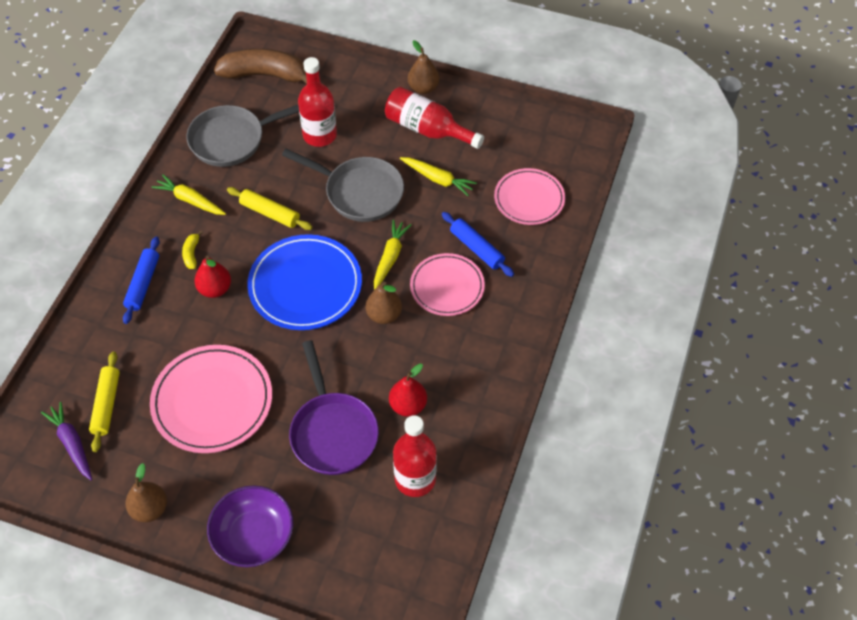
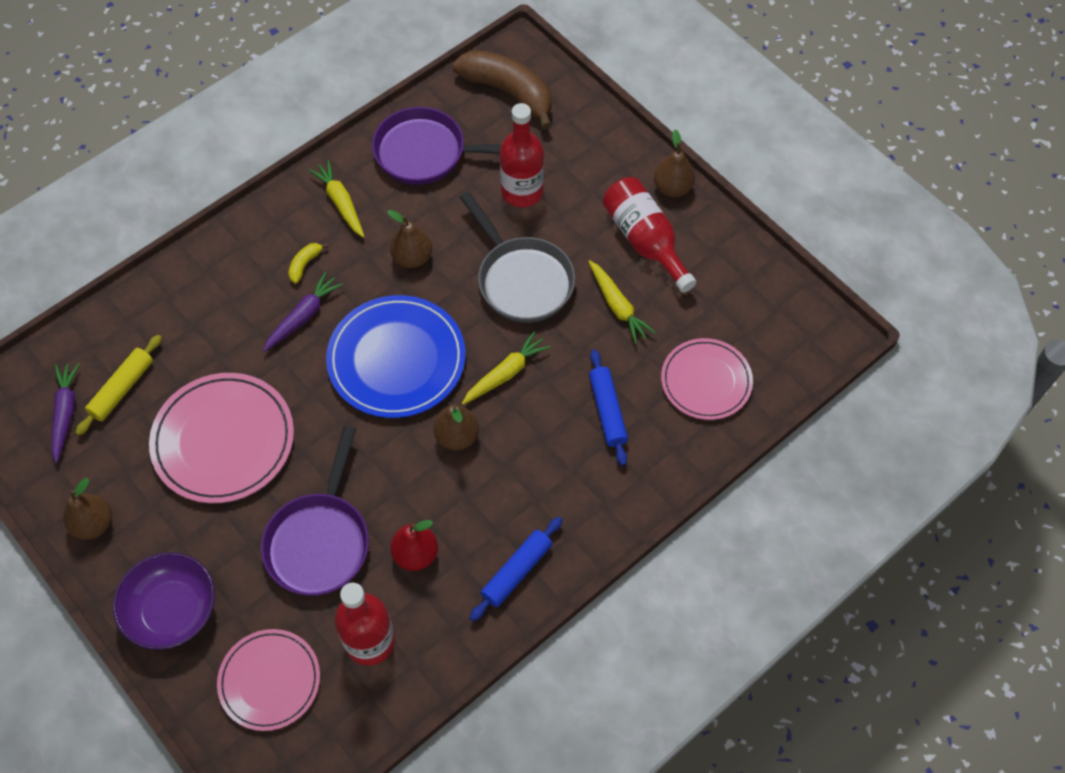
camera: 30 degrees right, 5 degrees up
(143, 284) = (237, 274): blue rolling pin -> blue rolling pin (516, 571)
(215, 289) = (303, 316): red pear -> purple carrot
(232, 139) = (427, 153): grey pan -> purple pan
(270, 213) = (412, 258): yellow rolling pin -> brown pear
(447, 287) = (545, 439): pink plate -> pink plate (269, 681)

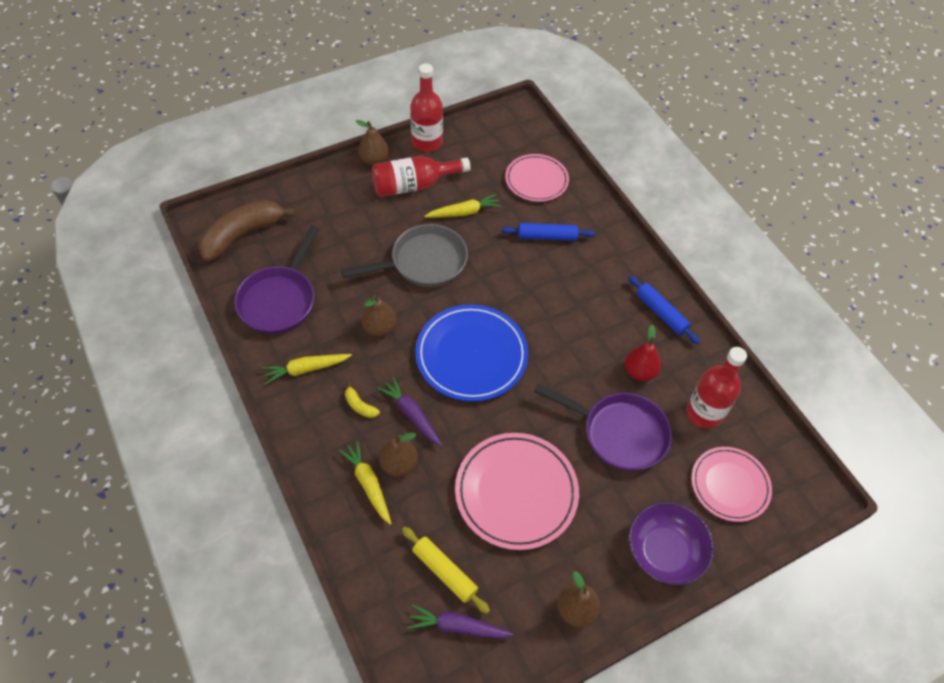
camera: 80 degrees left, 5 degrees down
(457, 437) = (548, 328): brown pear -> brown pear (399, 464)
(505, 373) = (502, 288): yellow carrot -> yellow carrot (368, 484)
(522, 191) = (343, 246): red bottle -> red bottle (427, 142)

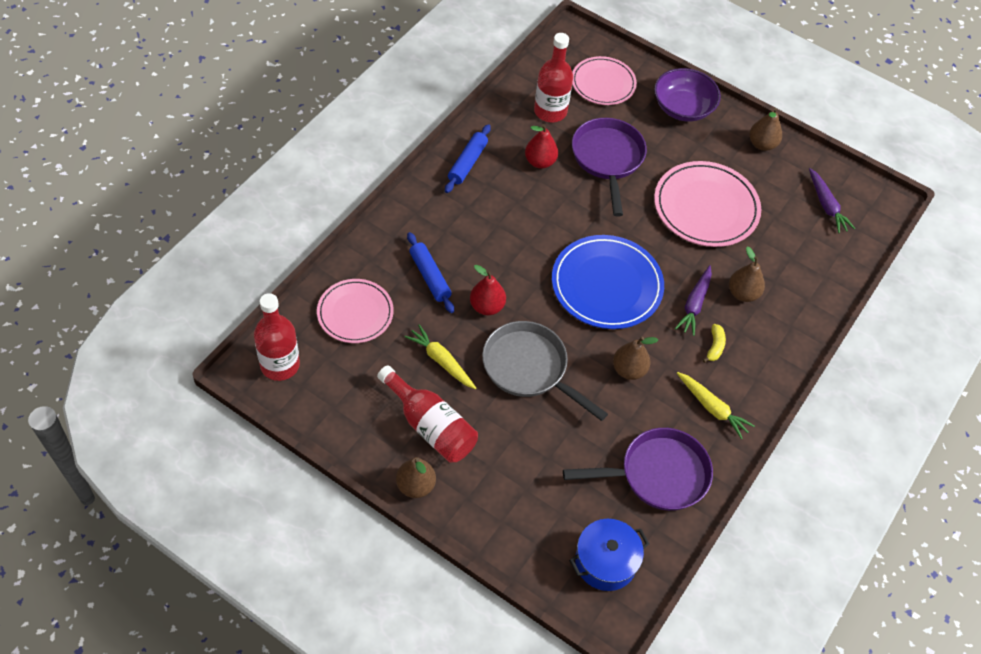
camera: 120 degrees left, 0 degrees up
(242, 235) = (605, 562): brown banana -> blue pot
(368, 484) = (774, 307): yellow carrot -> none
(427, 142) = (355, 444): red bottle -> red bottle (280, 365)
(444, 572) = (798, 228): yellow rolling pin -> none
(497, 261) = (487, 306): none -> red pear

